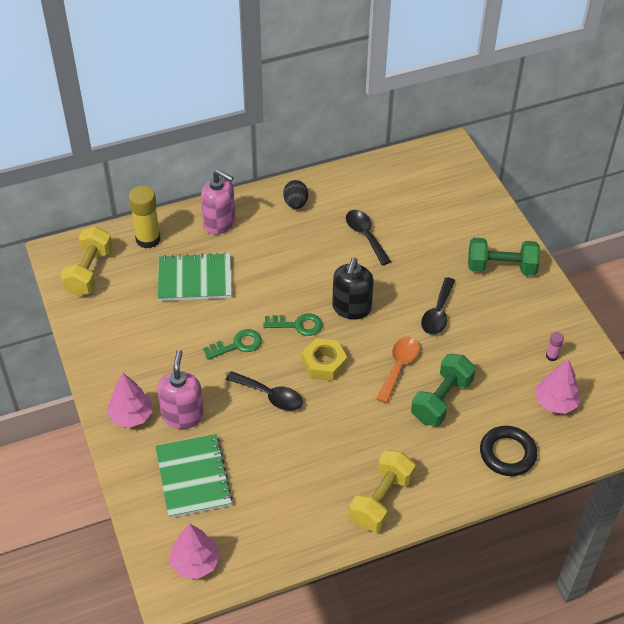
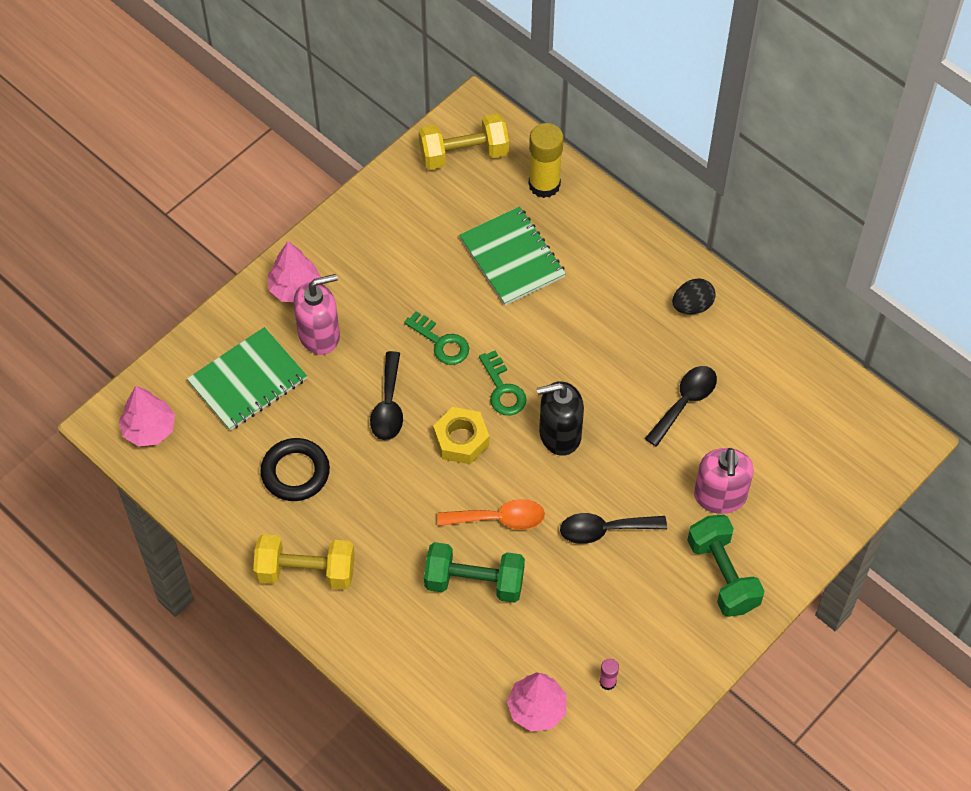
camera: 65 degrees right, 10 degrees up
(219, 222) = (612, 242): pink soap dispenser -> pink soap dispenser (720, 496)
(507, 454) = (433, 680): black ring -> black ring (295, 472)

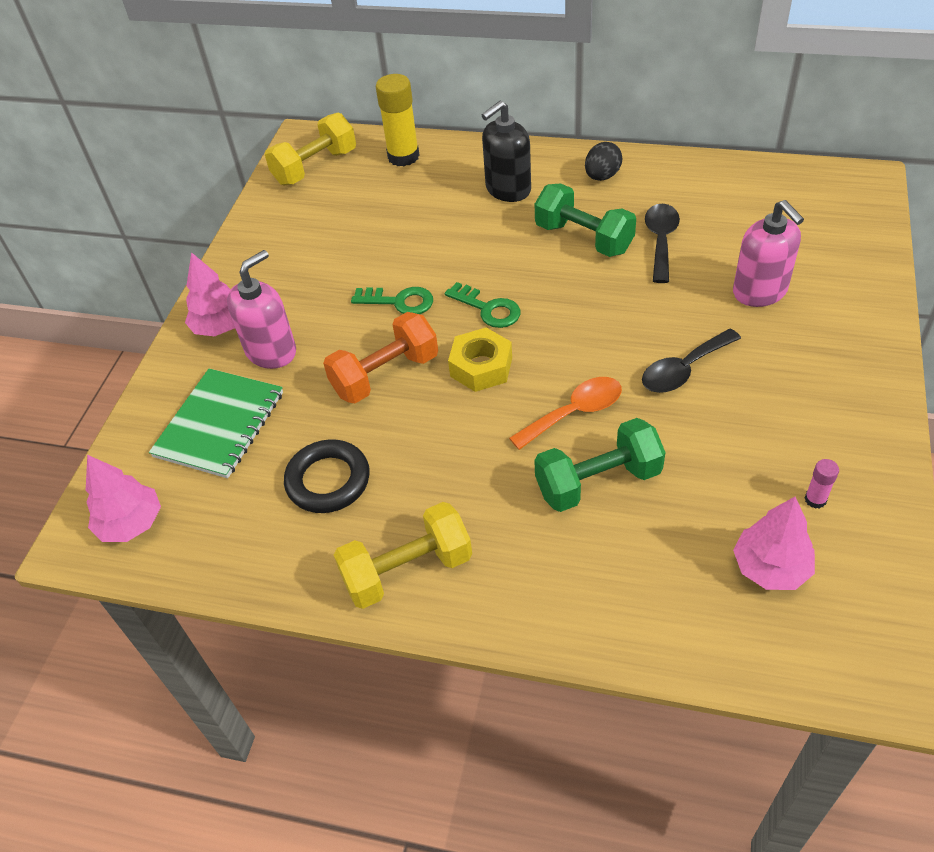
camera: 25 degrees left, 10 degrees down
(388, 406) = (385, 375): black spoon -> orange dumbbell
(512, 258) = (416, 214): green notebook -> none
(559, 434) = (571, 317): black soap dispenser -> black soap dispenser (508, 189)
(723, 575) = (826, 349): green dumbbell -> green dumbbell (584, 238)

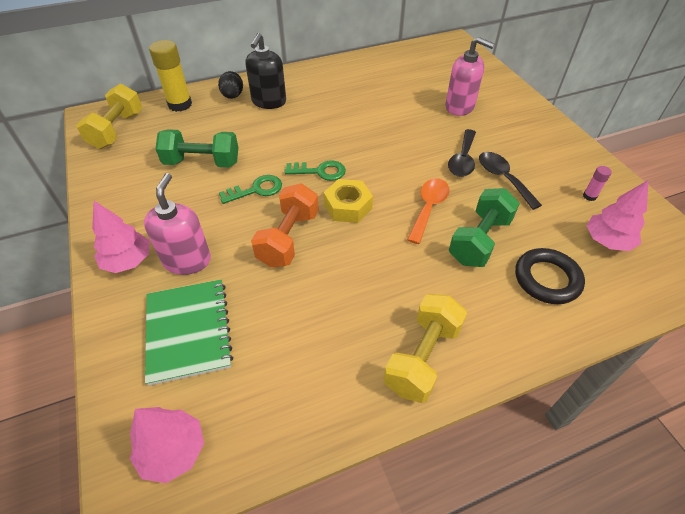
camera: 40 degrees left, 0 degrees up
(328, 480) = (311, 327): black ring -> black ring (547, 279)
(584, 238) = (340, 113): green dumbbell -> green dumbbell (202, 162)
(602, 176) = (320, 78): black egg -> black egg (232, 96)
(661, 241) = (385, 100): black spoon -> black spoon (503, 178)

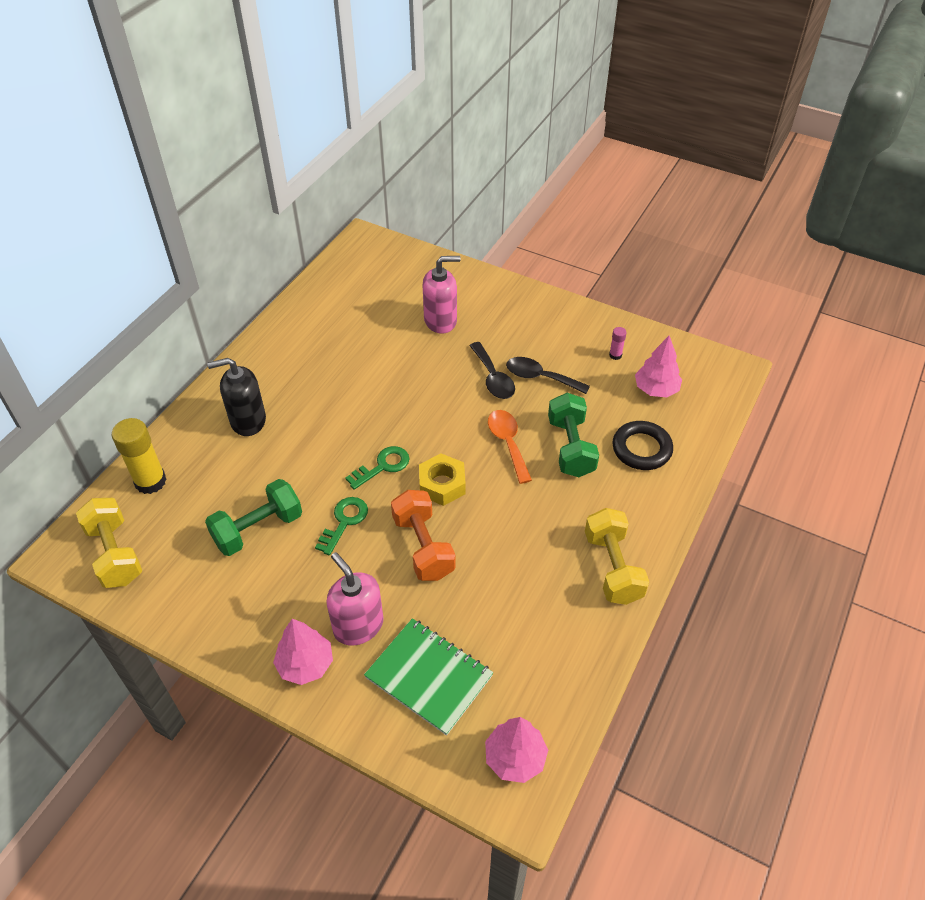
camera: 40 degrees left, 0 degrees up
(232, 96) = (199, 437): black egg -> none
(269, 102) = (248, 421): black soap dispenser -> black soap dispenser turned 105 degrees clockwise

